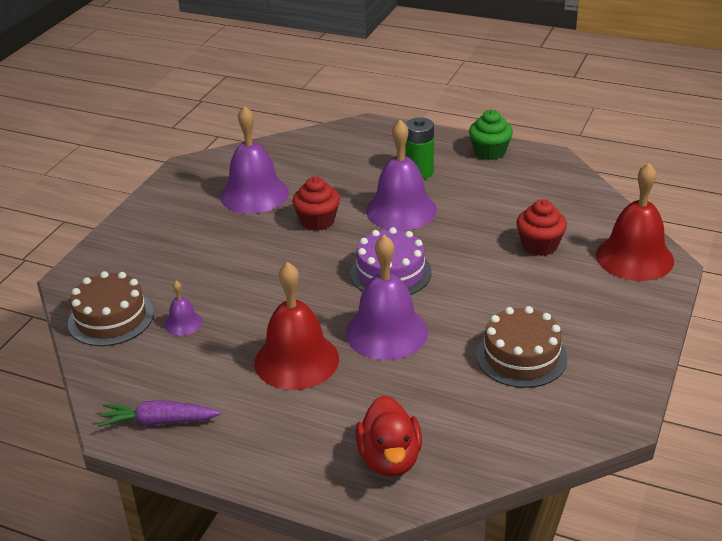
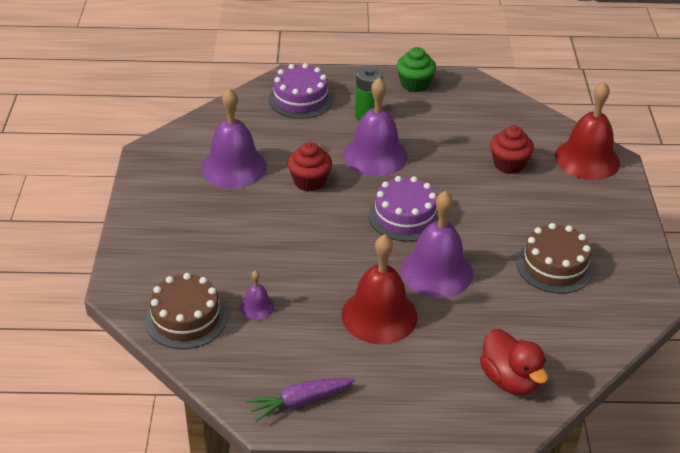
camera: 25 degrees left, 5 degrees up
(362, 146) = (300, 99): none -> purple cake

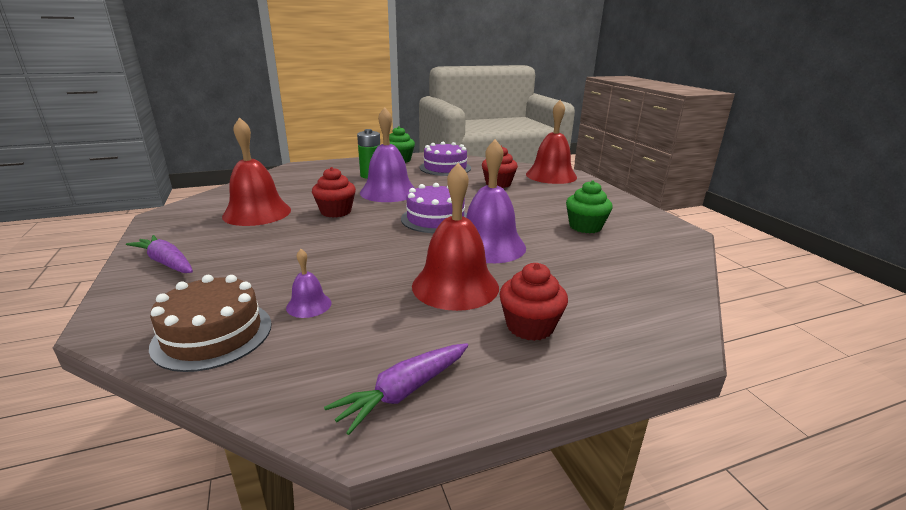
camera: 20 degrees left, 15 degrees down
(153, 227) = (166, 262): none -> purple carrot
(233, 167) = (257, 213): purple bell -> red bell
(300, 99) = (310, 174): purple cake -> purple cake (445, 168)
(416, 373) = (530, 326): none -> red cupcake
(510, 380) = (630, 310): red duck -> none
(554, 266) = (585, 227): brown cake -> green cupcake

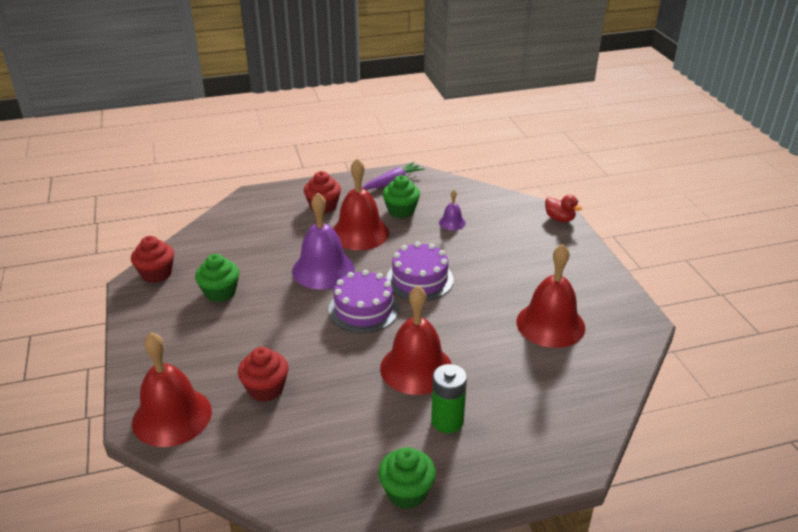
camera: 175 degrees left, 10 degrees up
(116, 316) = (559, 219): none -> red duck
(166, 262) = (573, 258): purple carrot -> none
(213, 334) = (496, 208): brown cake -> none
(336, 212) = (468, 324): red cupcake -> red cupcake (156, 274)
(388, 192) = (416, 368): purple bell -> red bell
(391, 323) = (401, 211): none -> green cupcake
(445, 168) = (329, 452): purple cake -> purple cake (419, 279)

